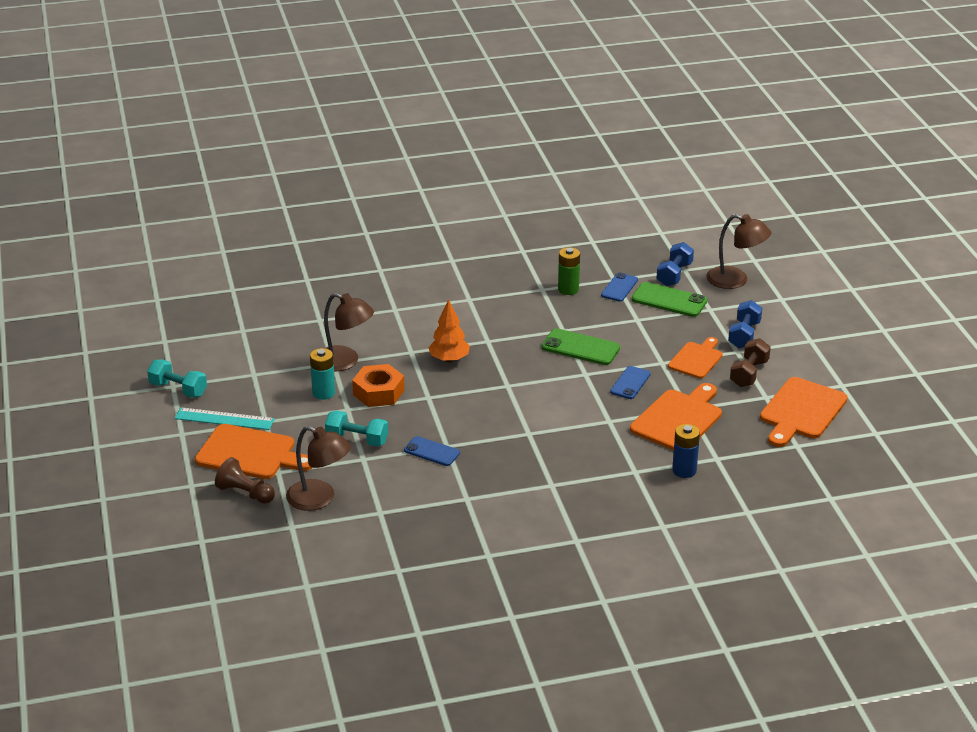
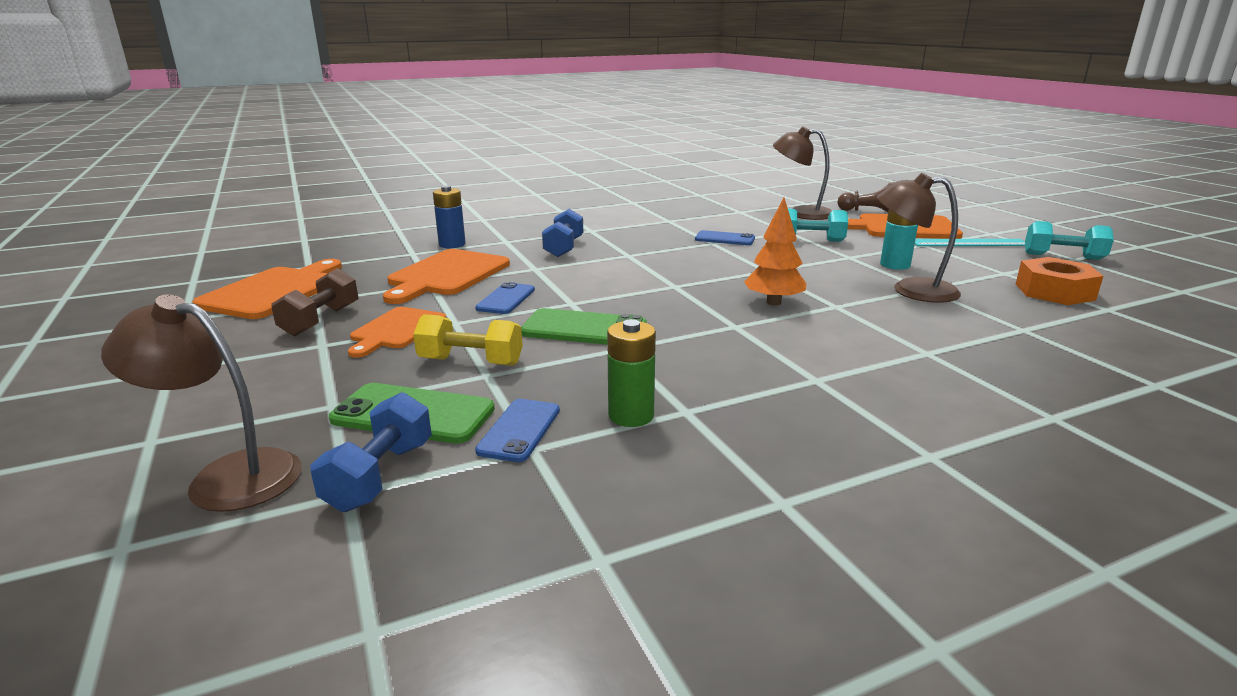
camera: 170 degrees right, 10 degrees down
(378, 392) = (831, 270): orange nut -> orange nut (1054, 292)
(646, 329) = (470, 362): none -> yellow dumbbell
(744, 335) = (291, 368): blue dumbbell -> blue dumbbell (564, 248)

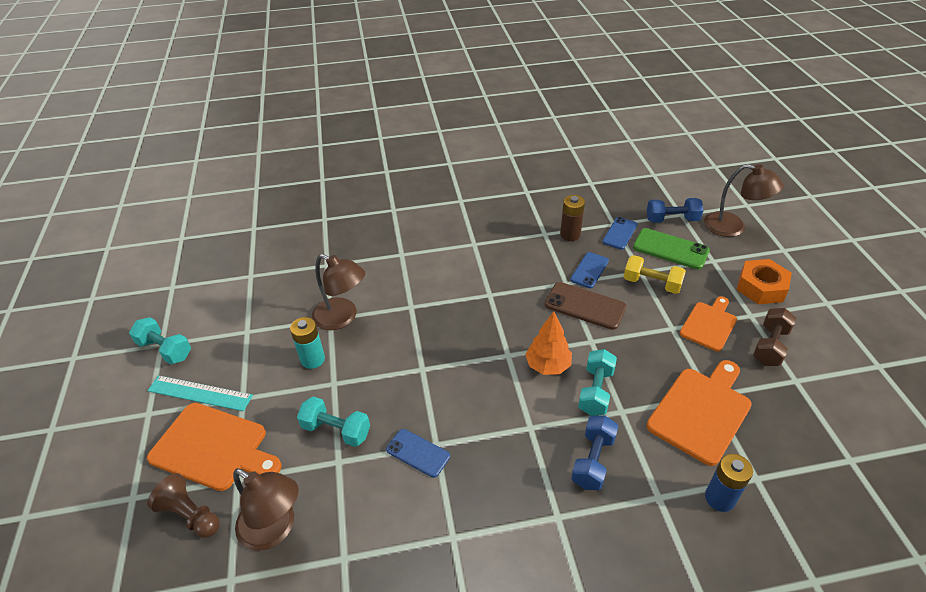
camera: 165 degrees left, 20 degrees up
(274, 291) = (842, 404): orange cutting board -> none
(380, 475) = (672, 220): blue dumbbell -> blue dumbbell turned 60 degrees clockwise
(506, 299) = (641, 355): blue phone -> blue phone (589, 270)
(563, 275) = (596, 391): none -> turquoise dumbbell
(584, 329) = (585, 306): green phone -> brown phone
(631, 415) = (570, 234): green battery -> brown battery
(773, 302) = (449, 317): orange tree -> orange tree (548, 366)
(1054, 292) = (252, 299): orange nut -> orange nut (761, 287)

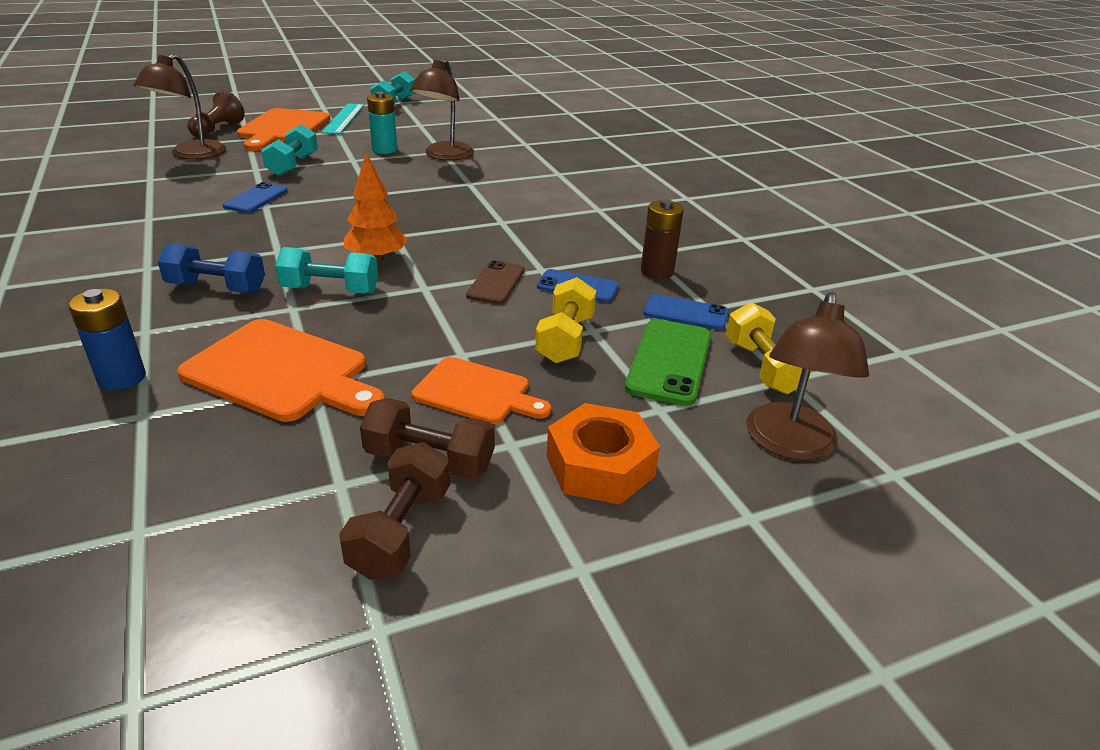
camera: 75 degrees right, 10 degrees down
(585, 306) = (496, 283): brown phone -> brown phone, size x0.67
(672, 220) = (762, 367): blue dumbbell -> yellow dumbbell
(822, 358) = (401, 531): none -> brown dumbbell

